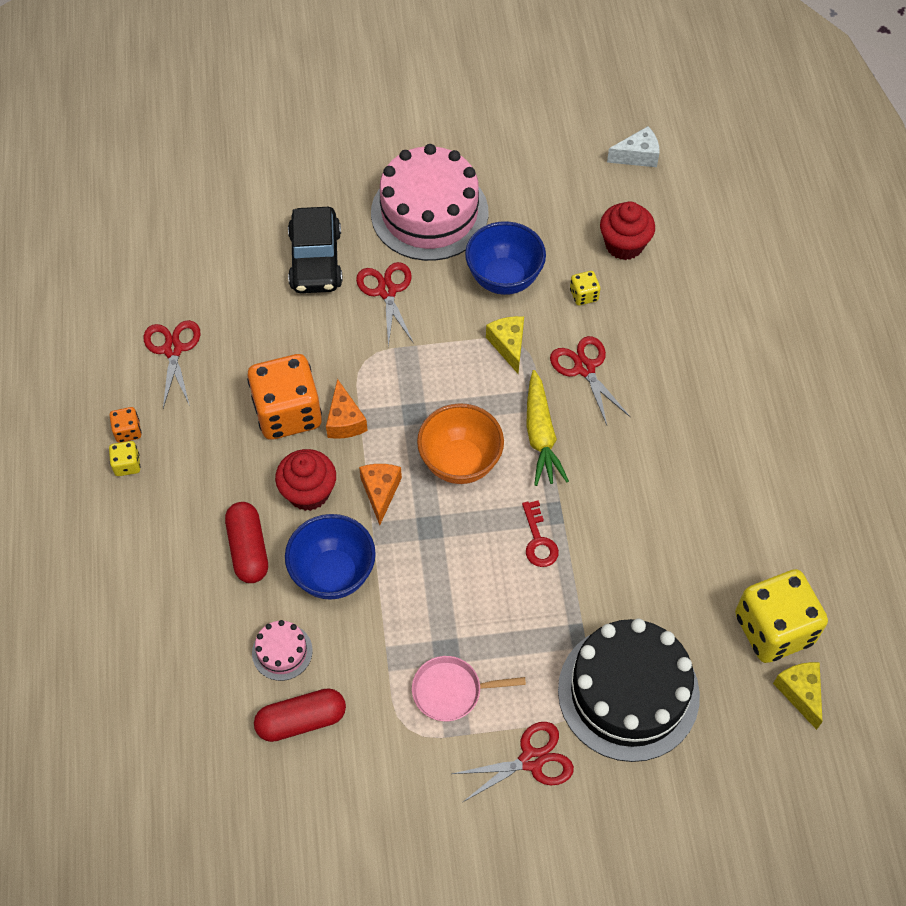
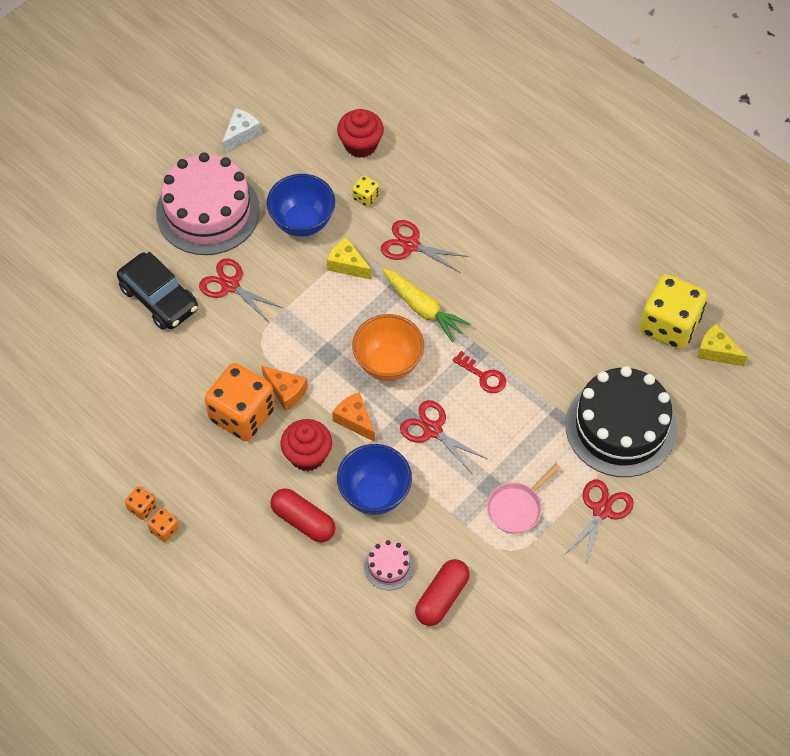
camera: 40 degrees left, 0 degrees up
(127, 465) = (164, 530): yellow dice -> orange dice
(173, 349) = (118, 430): red scissors -> red scissors (432, 430)
(637, 156) = (313, 77): white cheese -> white cheese (241, 134)

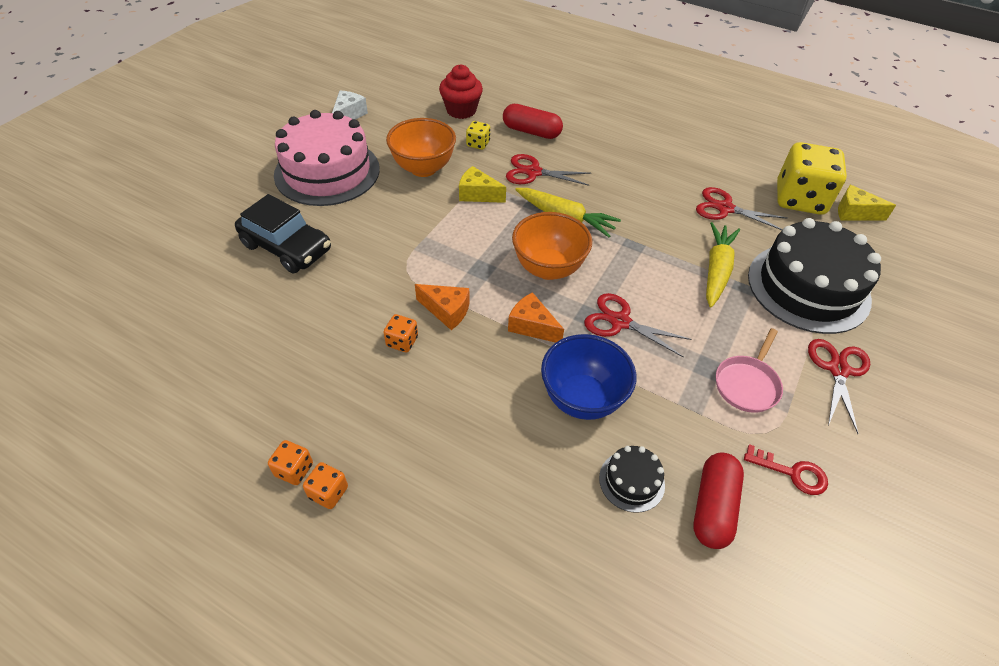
camera: 15 degrees left, 10 degrees down
(230, 285) = (362, 226): red scissors -> red scissors (725, 208)
(242, 414) = (402, 341): orange dice -> orange dice, size x0.43
(302, 222) = (423, 168): blue bowl -> orange bowl
(303, 521) = (507, 446): red capsule -> red capsule (531, 131)
(307, 455) = (490, 371): red cupcake -> none
(388, 566) = (631, 481): pink cake -> black cake
(483, 376) = (650, 265): red key -> red key (792, 473)
(543, 393) = (716, 270): none -> yellow carrot

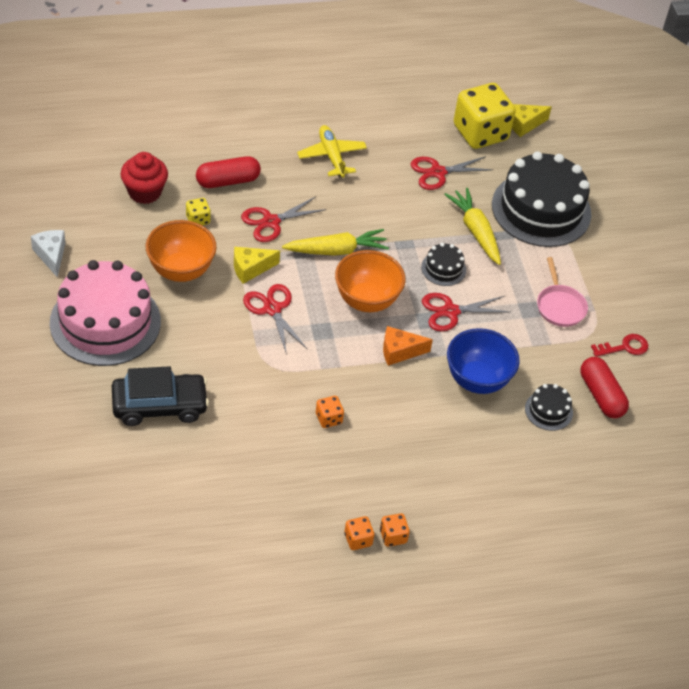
camera: 45 degrees left, 0 degrees up
(447, 311) = (333, 378): orange cheese -> none
(637, 154) = (331, 156): none -> yellow plane
(651, 283) = (443, 268): none -> black cake
(838, 370) = (601, 262): red scissors -> red scissors (272, 309)

